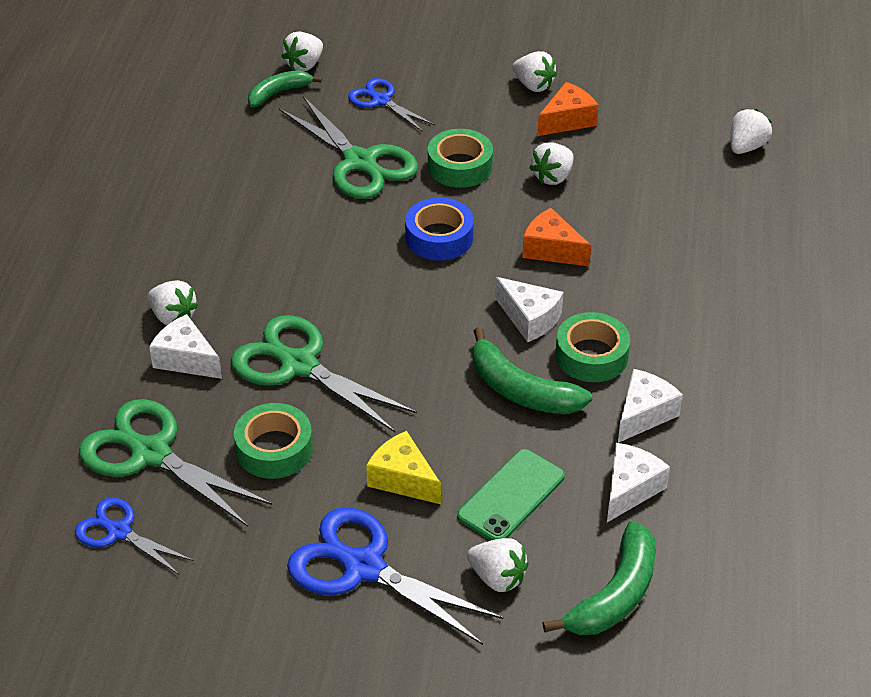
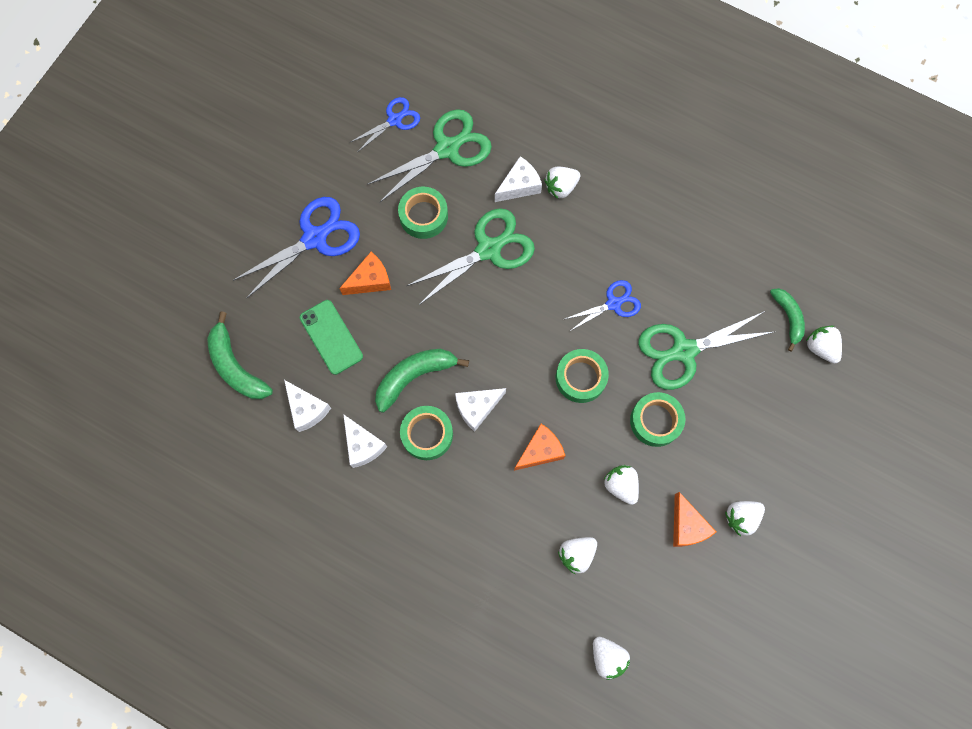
camera: 110 degrees right, 30 degrees up
(381, 100) = (756, 390): blue scissors -> blue scissors (613, 304)
(402, 479) = (370, 280): yellow cheese -> orange cheese
(439, 237) = (580, 378): blue tape -> green tape
(497, 578) = (276, 307): white strawberry -> white strawberry (576, 554)

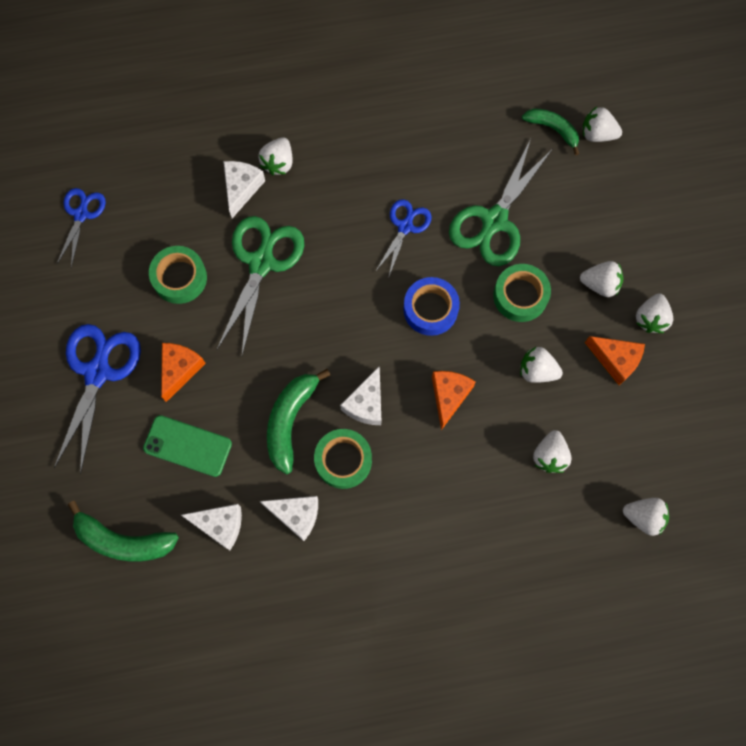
camera: 40 degrees left, 0 degrees up
(447, 149) = (150, 204): green scissors -> none
(580, 378) = (430, 309): green tape -> blue tape
(724, 461) = (600, 284): none -> white strawberry

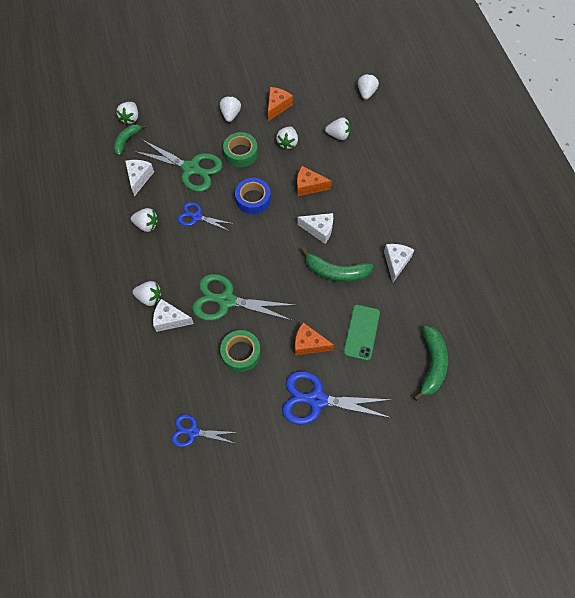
camera: 95 degrees left, 10 degrees down
(220, 525) = (410, 306): white cheese -> white cheese (139, 178)
(343, 460) = (357, 239): green tape -> none
(650, 318) = (250, 91): white strawberry -> white strawberry (146, 225)

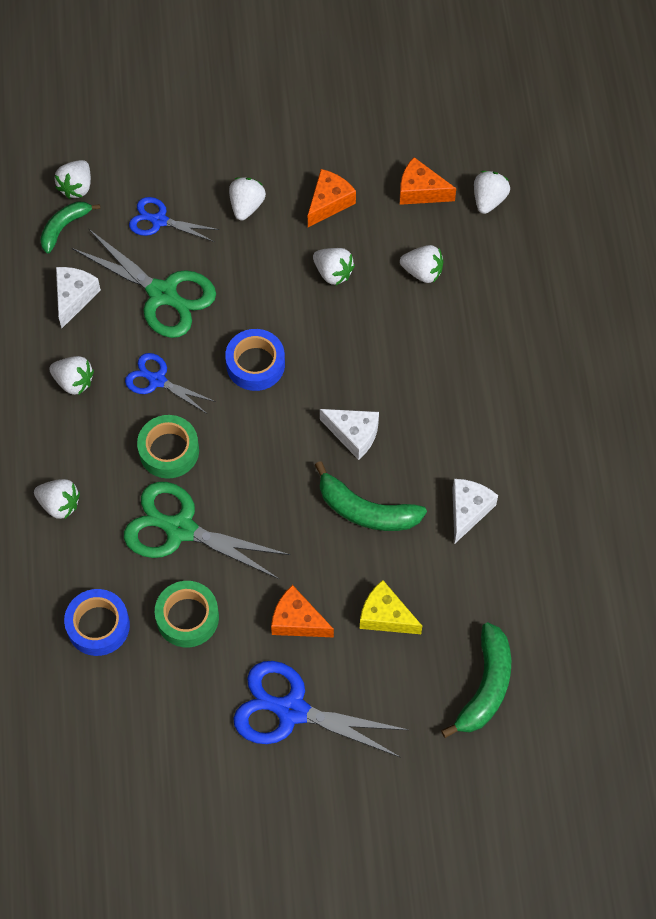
camera: 10 degrees right, 0 degrees up
(170, 320) = (85, 545): white cheese -> none
(186, 367) = (98, 626): none -> blue tape
(193, 432) = (92, 726): blue scissors -> blue scissors (159, 221)
(241, 153) = (250, 279): green tape -> green tape (169, 451)
(287, 143) = (333, 273): white strawberry -> white strawberry turned 75 degrees counterclockwise
(309, 186) = (353, 356): orange cheese -> orange cheese (420, 191)
(361, 332) = (385, 616): green phone -> yellow cheese

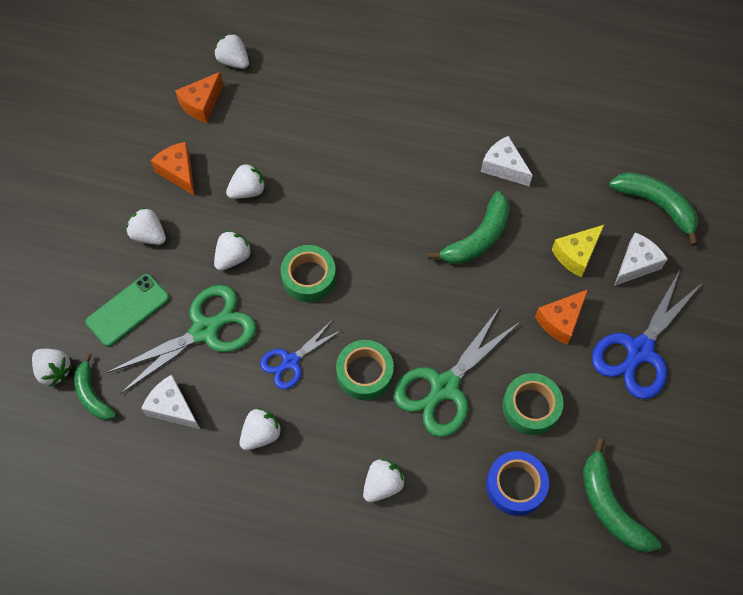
camera: 70 degrees left, 0 degrees up
(106, 722) = (610, 506): none -> green banana
(159, 221) = (128, 310): blue scissors -> green phone
(255, 364) = (309, 277): blue tape -> green tape
(354, 434) = (406, 224): white cheese -> white cheese (636, 264)
(422, 272) = (277, 127): white strawberry -> white strawberry (233, 257)

